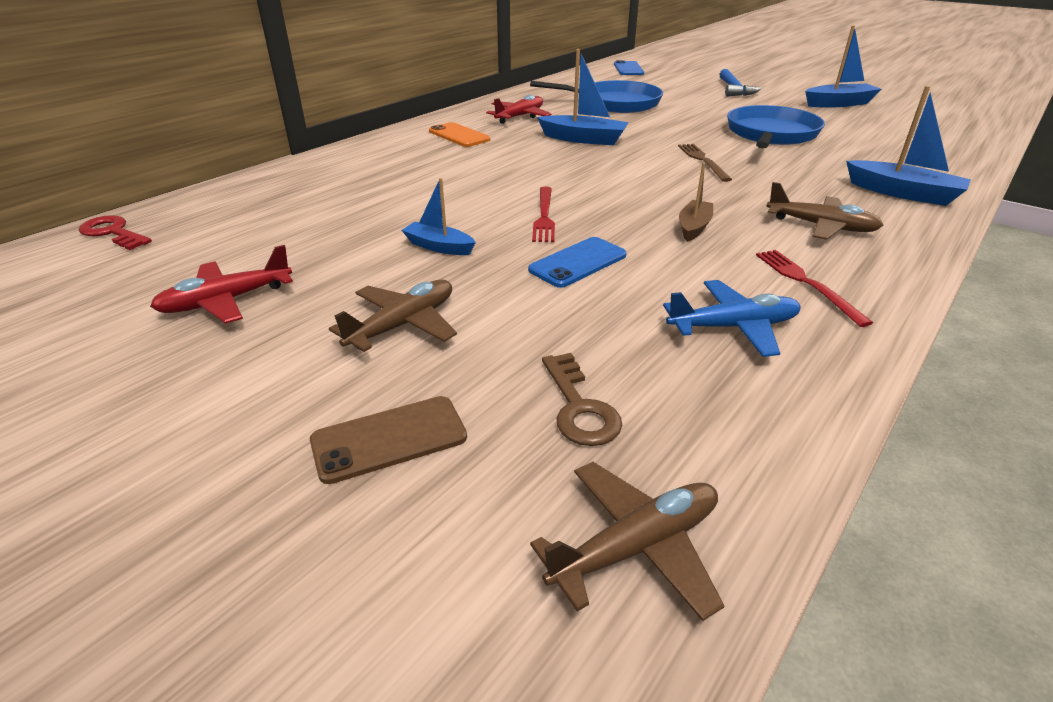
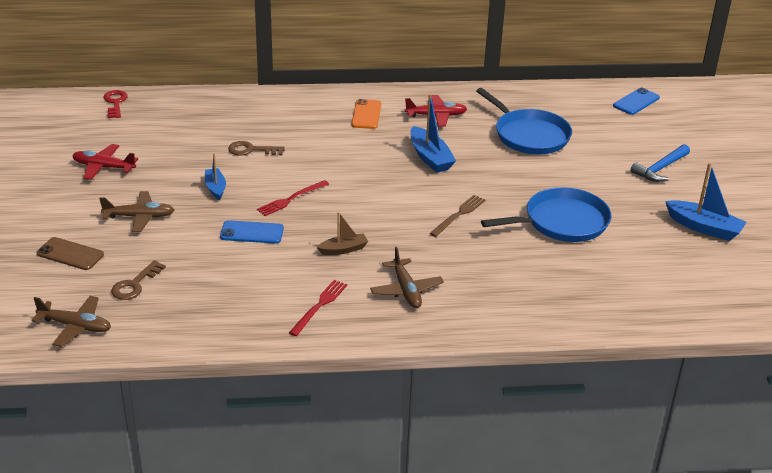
camera: 45 degrees right, 0 degrees up
(404, 200) = (251, 150): none -> brown key
(733, 327) = (244, 299): blue plane -> none
(903, 193) = (512, 306): blue boat -> none

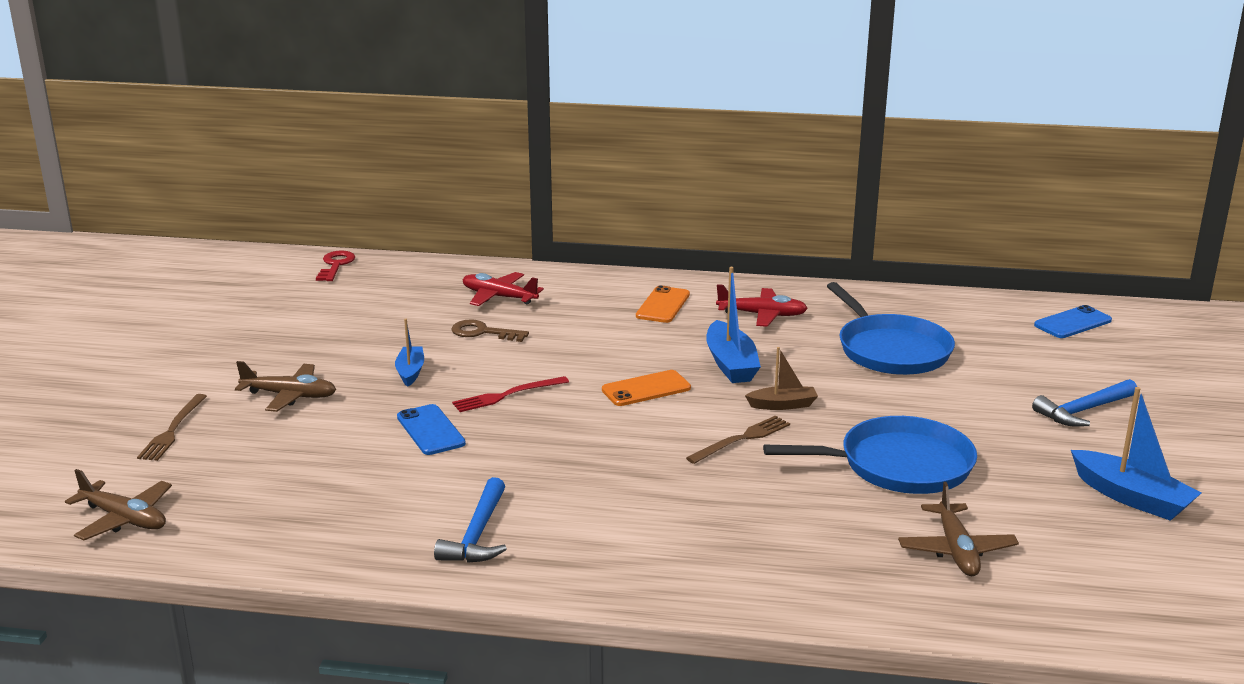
camera: 15 degrees right, 10 degrees down
(70, 254) = (173, 430): brown phone -> brown fork
(103, 167) = (278, 334): red plane -> red plane (499, 297)
(135, 284) = (235, 476): brown key -> none
(252, 232) = (430, 430): blue phone -> blue phone turned 45 degrees clockwise
(319, 306) = (477, 535): red fork -> blue hammer
(343, 249) = (549, 465): brown boat -> brown boat (782, 405)
(382, 183) = (646, 389): none -> orange phone
(406, 290) = (617, 529): brown plane -> brown plane (956, 550)

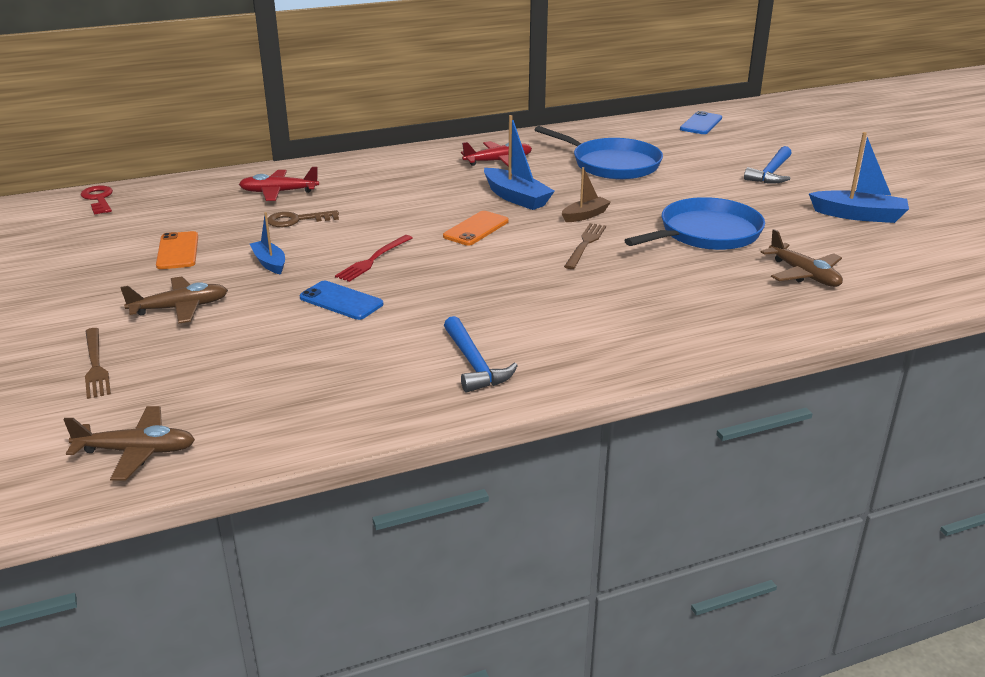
camera: 30 degrees left, 5 degrees up
(663, 305) = (418, 170): orange phone -> orange phone (178, 251)

